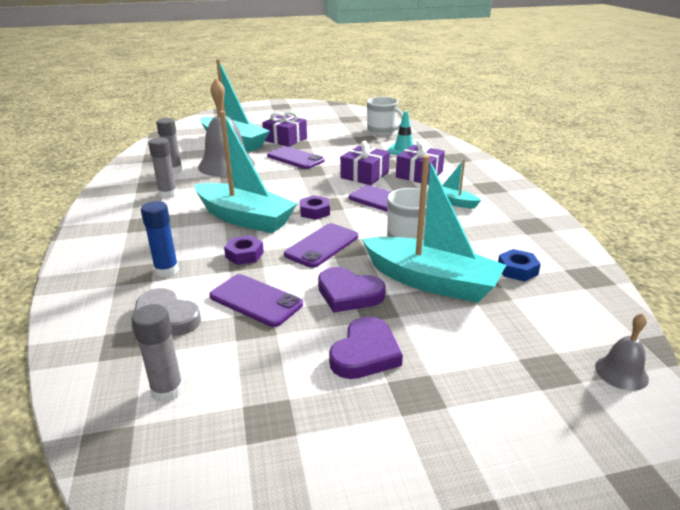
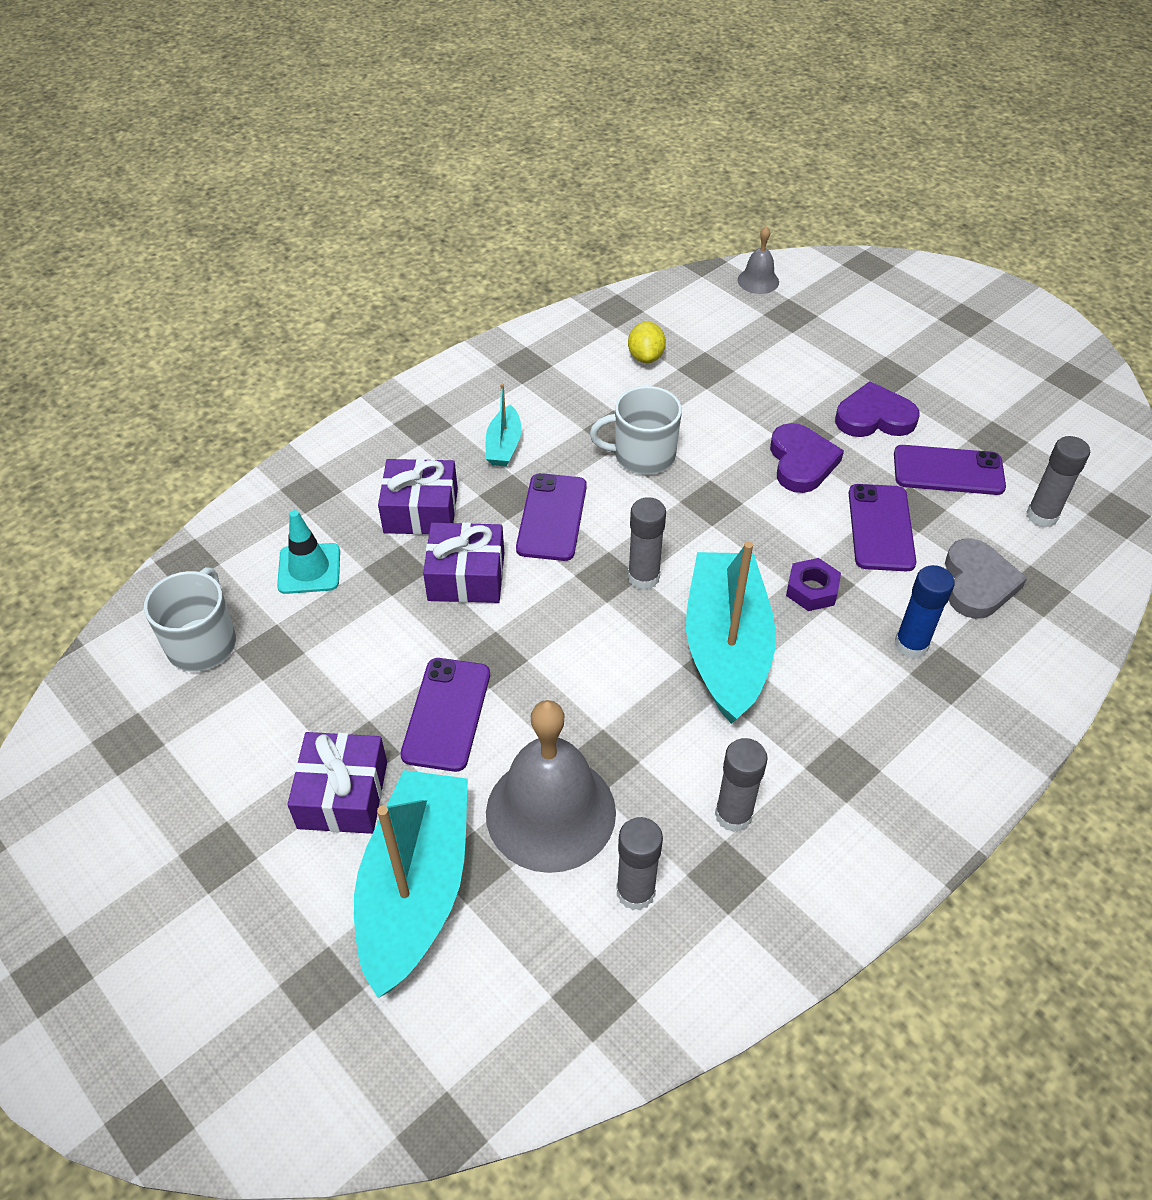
camera: 120 degrees left, 20 degrees up
(314, 212) = (643, 577): purple nut -> grey glue stick
(322, 245) = (727, 526): purple phone -> purple phone (948, 471)
(431, 281) = (723, 410): turquoise boat -> none
(517, 270) = (645, 357): blue nut -> yellow lemon

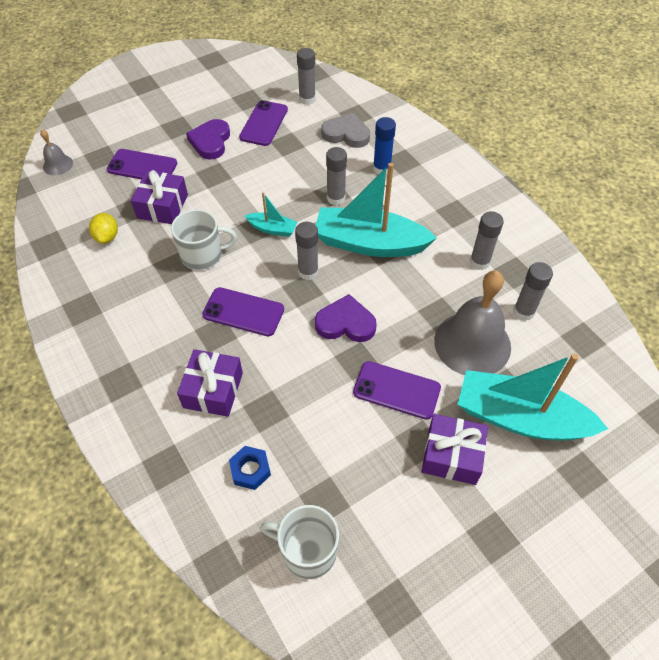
camera: 80 degrees left, 5 degrees up
(309, 569) = (250, 470): turquoise traffic cone -> blue nut
(466, 576) = (283, 367): purple gift -> purple gift (162, 206)
(504, 445) = (164, 331): turquoise boat -> turquoise boat (272, 229)
(642, 455) = (203, 255): white mug -> white mug turned 105 degrees counterclockwise
(645, 357) = (107, 237): yellow lemon -> yellow lemon turned 75 degrees clockwise
(801, 462) = (236, 181): purple heart -> purple heart (345, 323)
(812, 590) = (336, 198): purple nut -> grey glue stick
(881, 528) = (298, 160): purple phone -> purple phone (142, 166)

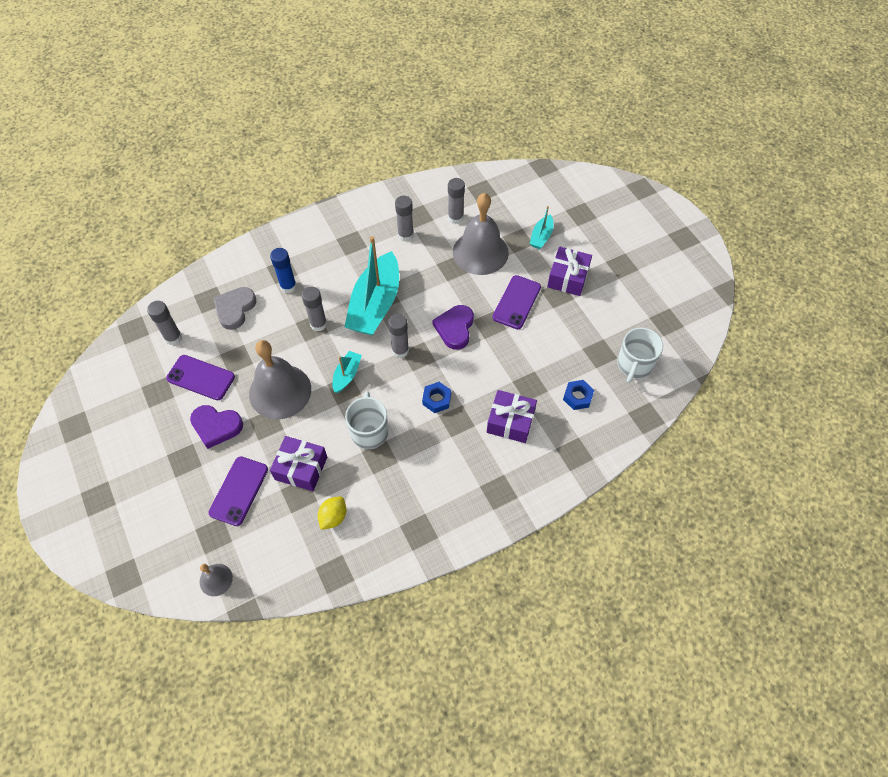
camera: 85 degrees left, 5 degrees up
(107, 237) = (333, 517): yellow lemon -> yellow lemon turned 60 degrees counterclockwise
(243, 312) = (436, 399): purple phone -> blue nut
(250, 180) = (280, 391): none -> grey bell
(520, 418) = (541, 236): turquoise boat -> turquoise boat, size x0.46

